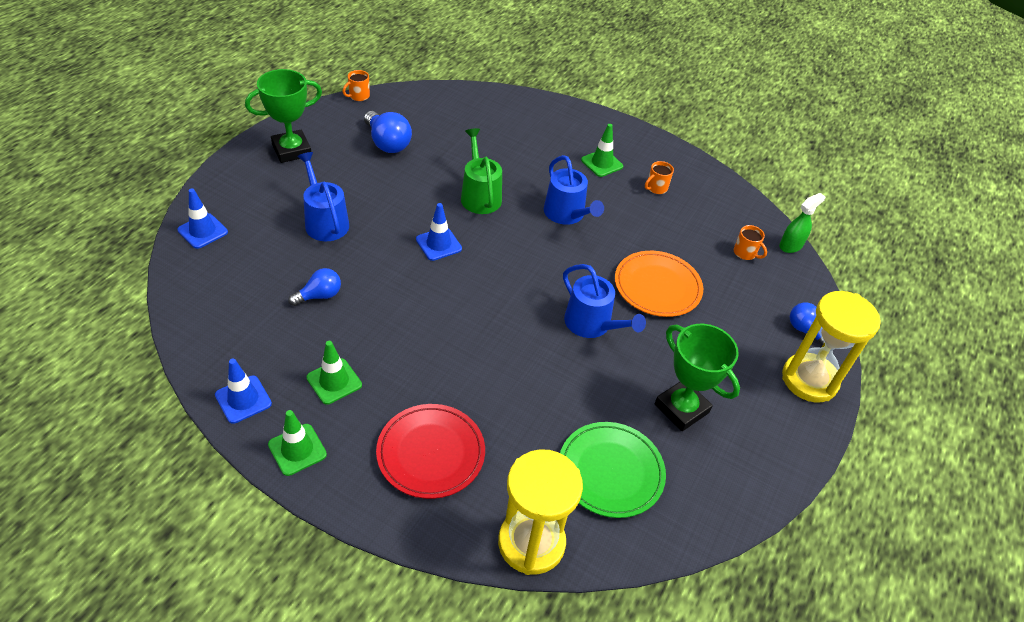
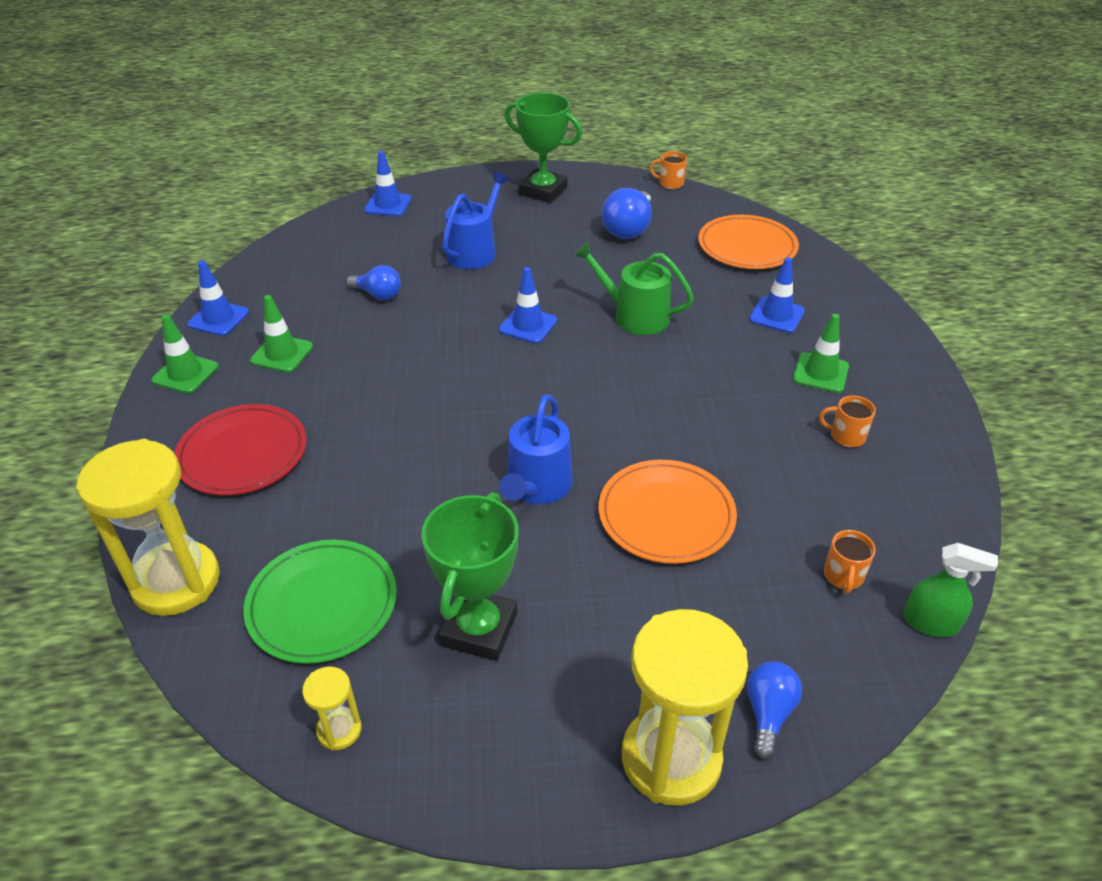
camera: 60 degrees right, 5 degrees down
(464, 113) = (747, 247): none -> orange plate
(479, 196) = (634, 316): green watering can -> green watering can turned 105 degrees counterclockwise
(539, 145) = (776, 315): none -> blue traffic cone
(567, 214) = (692, 387): blue watering can -> none
(711, 506) = (339, 730): none -> yellow hourglass

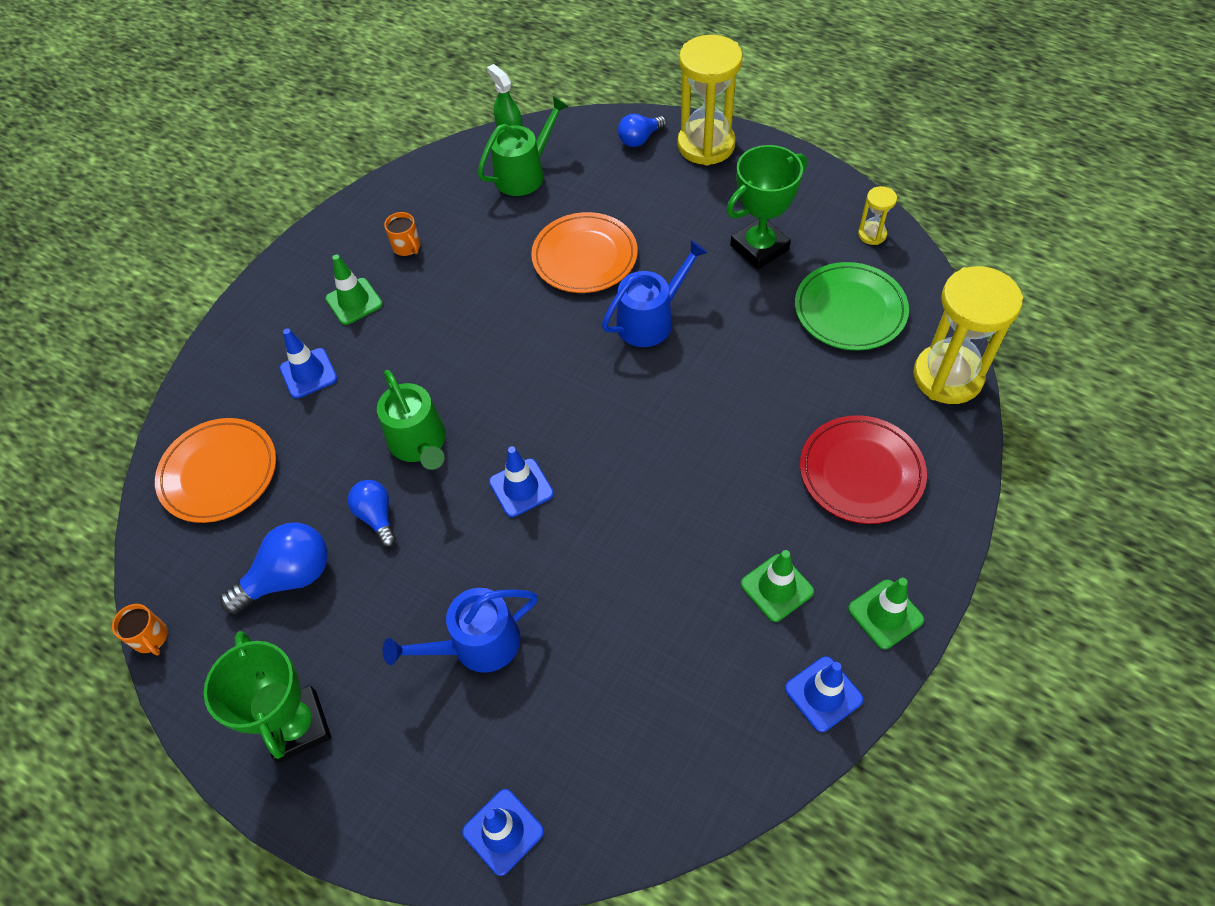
camera: 140 degrees left, 15 degrees up
(378, 295) = (631, 628): blue light bulb -> blue light bulb (377, 516)
(843, 576) = (524, 174): orange mug -> green watering can

